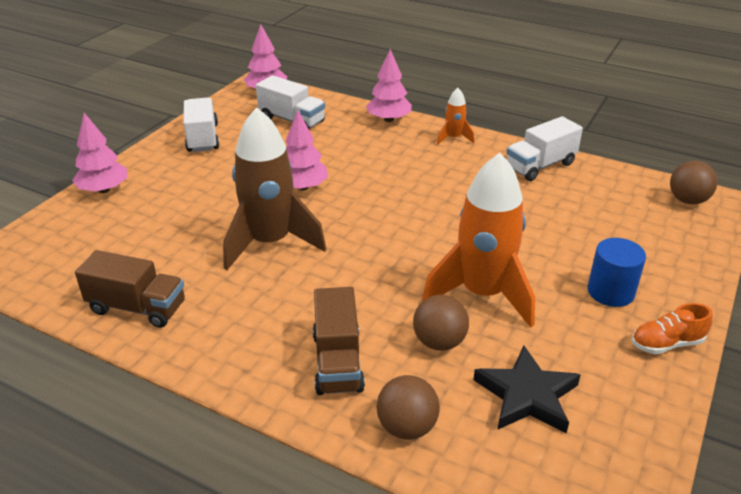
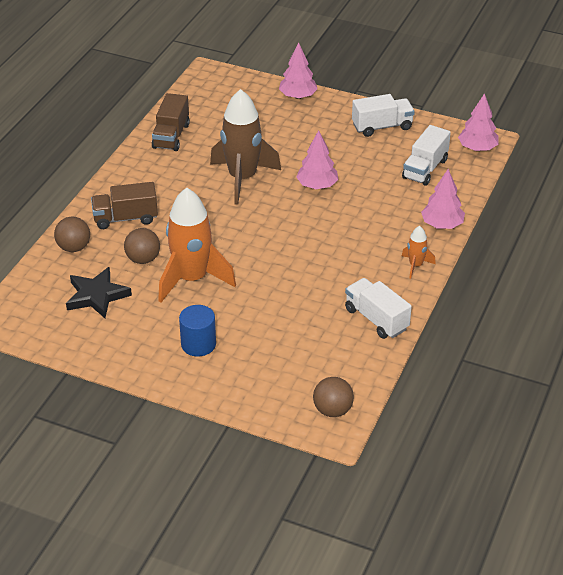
camera: 85 degrees right, 5 degrees up
(666, 344) = (143, 365): orange shoe -> none

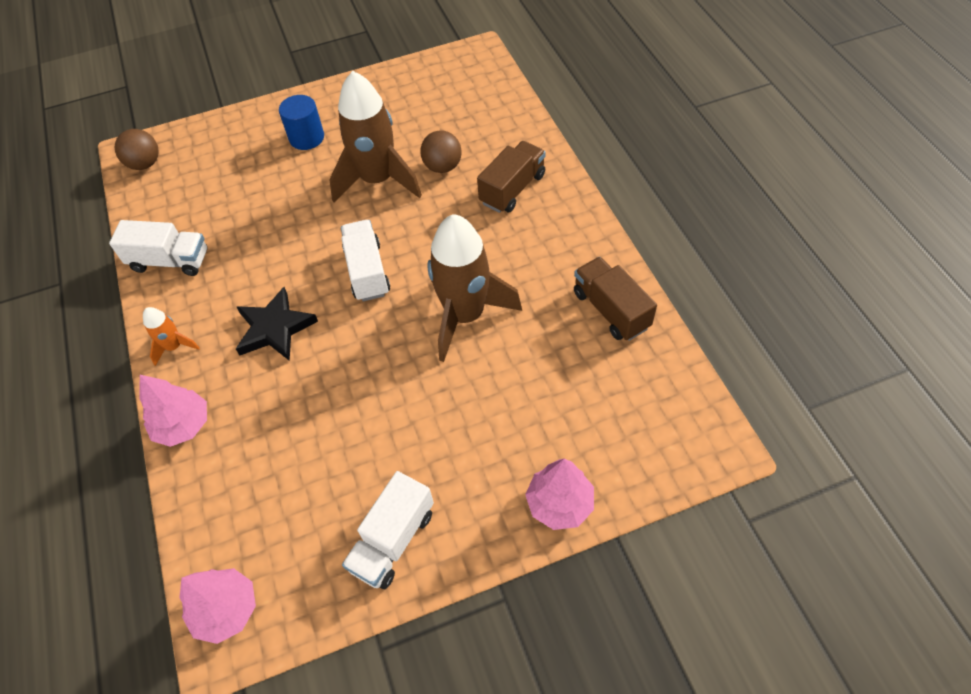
camera: 140 degrees right, 15 degrees up
(74, 247) = (513, 135): brown ball -> none
(96, 296) = (436, 115): black star -> black star (275, 328)
(192, 279) = (378, 180): orange rocket -> brown rocket
(317, 186) = (376, 370): pink tree -> none
(425, 169) = (270, 504): white truck -> white truck (367, 271)

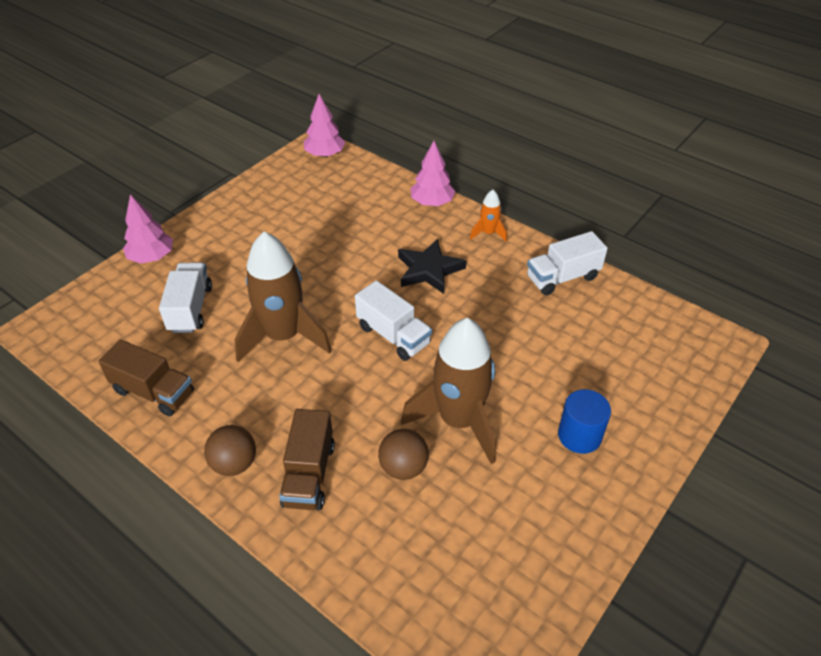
camera: 145 degrees right, 10 degrees down
(145, 164) = (695, 338): brown ball -> brown ball (234, 463)
(393, 540) = (252, 206): white truck -> white truck (190, 309)

